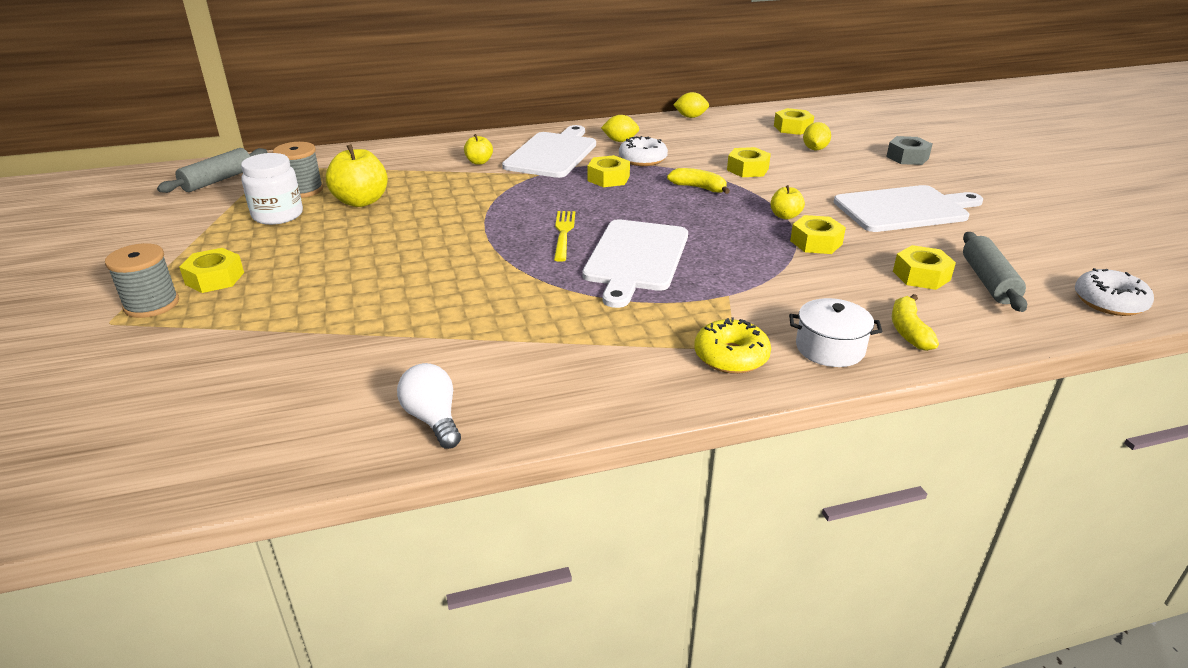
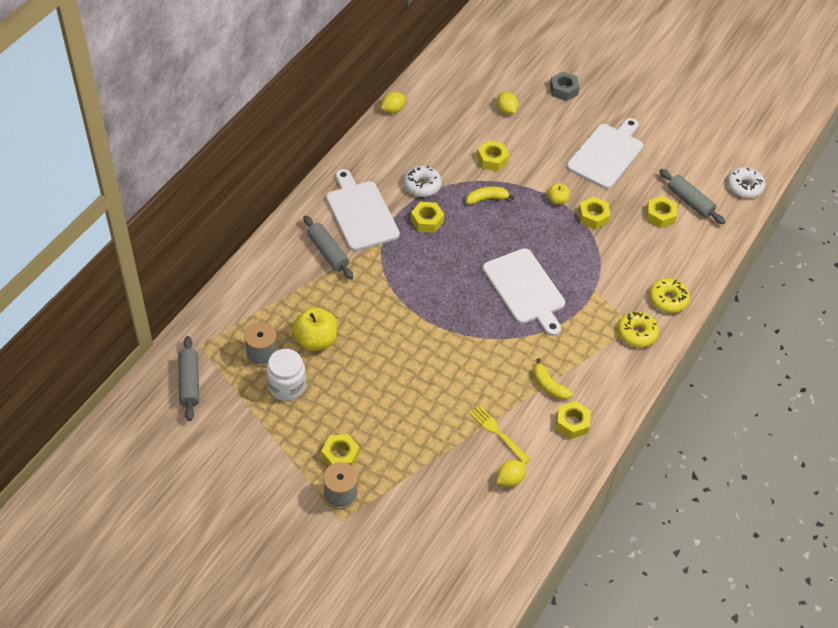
camera: 45 degrees left, 20 degrees up
(433, 419) = (567, 455): white light bulb -> none
(479, 162) = (328, 252): yellow apple -> grey rolling pin
(563, 233) = (466, 292): yellow fork -> yellow fork (497, 432)
(620, 141) = (383, 170): yellow lemon -> yellow lemon (509, 479)
(792, 128) = (469, 88): yellow nut -> yellow nut (572, 423)
(830, 348) = (668, 299): white pot -> yellow donut
(909, 331) = (687, 265): yellow banana -> yellow banana (549, 386)

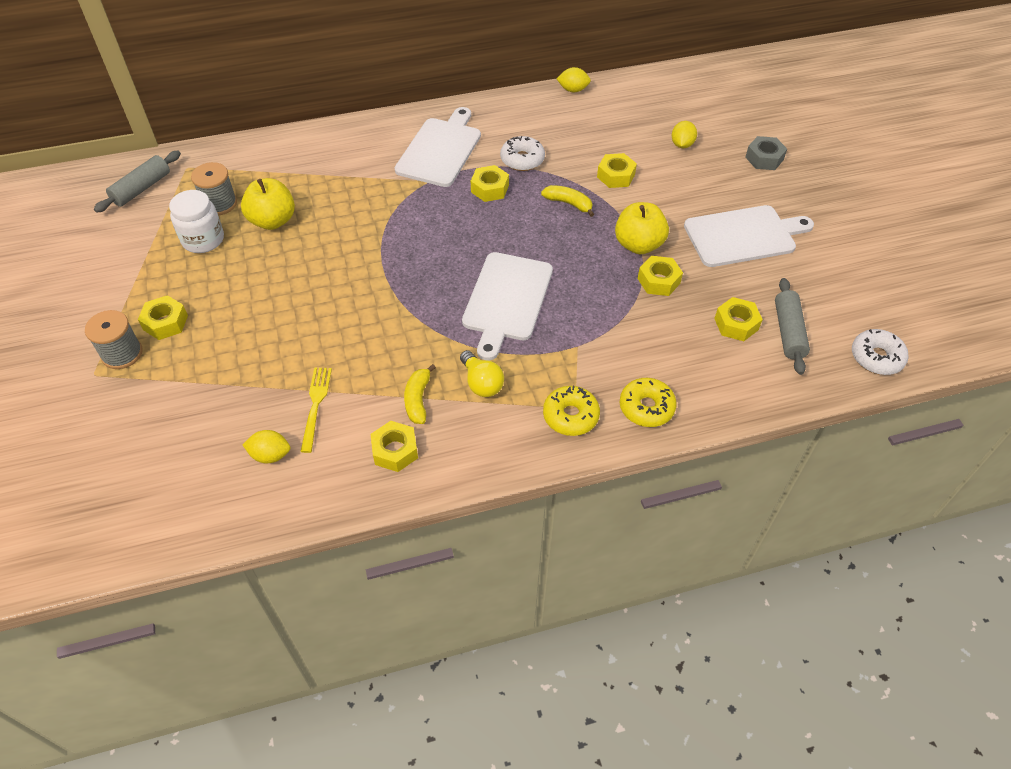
camera: 45 degrees right, 0 degrees up
(328, 252) = (373, 162): grey rolling pin -> none
(557, 200) = (638, 245): yellow apple -> yellow apple, size x1.83
(570, 350) = (481, 383): none -> yellow light bulb

